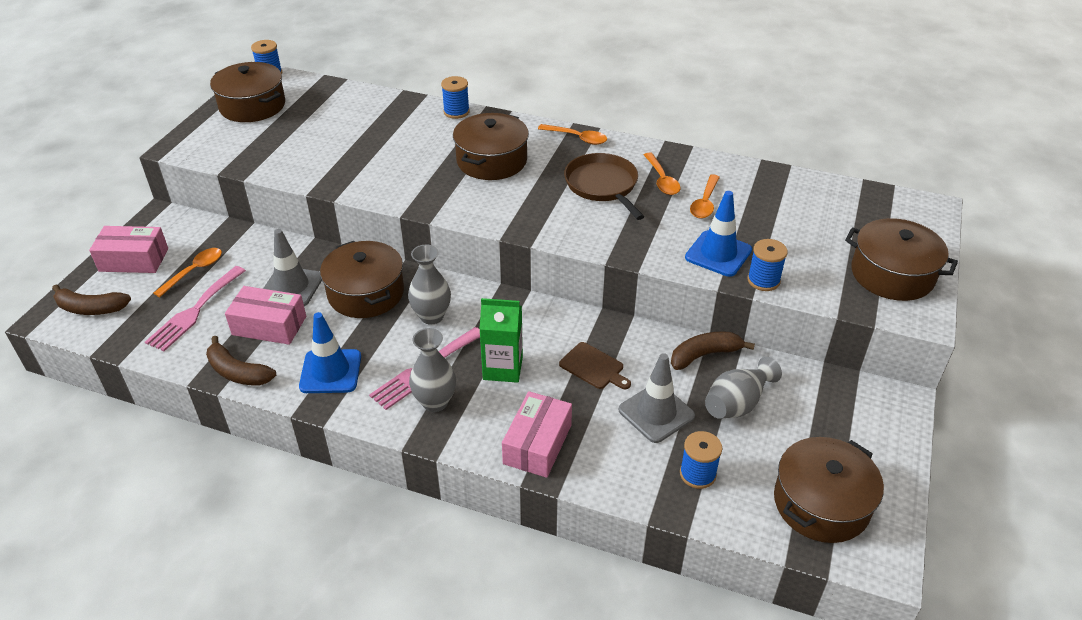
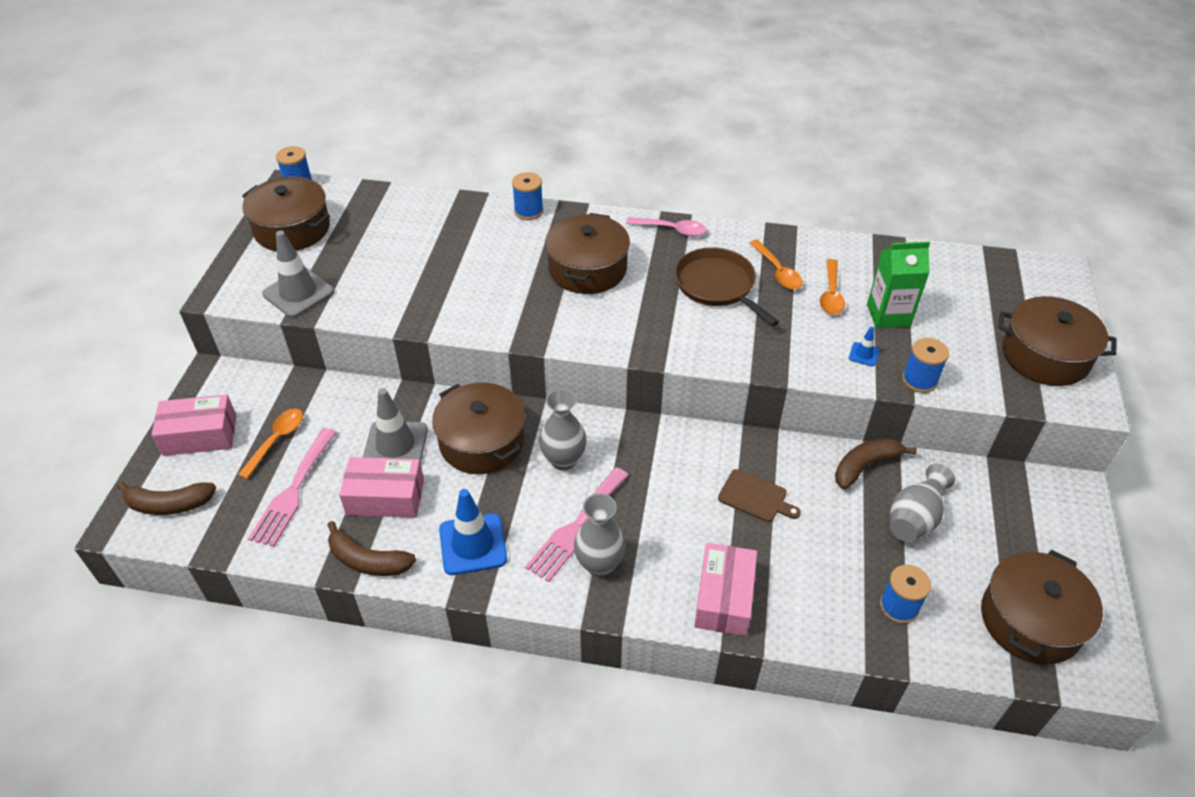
camera: 10 degrees left, 5 degrees up
(503, 368) = (659, 512): green carton -> green carton (888, 315)
(577, 138) = (672, 230): orange spoon -> pink spoon
(656, 413) = (836, 542): grey traffic cone -> grey traffic cone (298, 293)
(718, 254) = (863, 354): blue traffic cone -> blue traffic cone, size x0.46

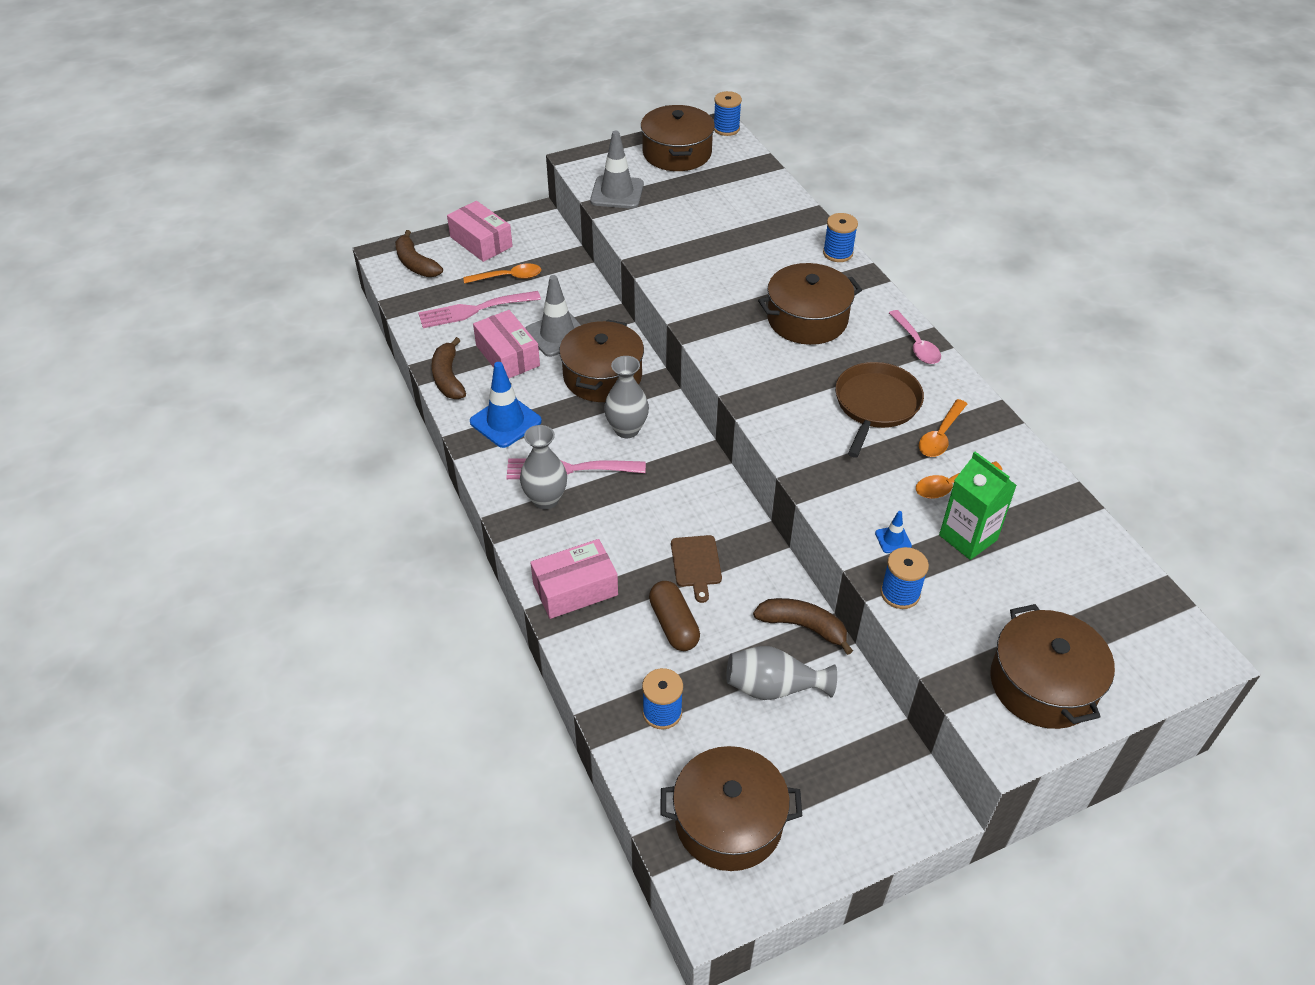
camera: 55 degrees right, 0 degrees up
(810, 548) = (673, 624): none -> brown capsule

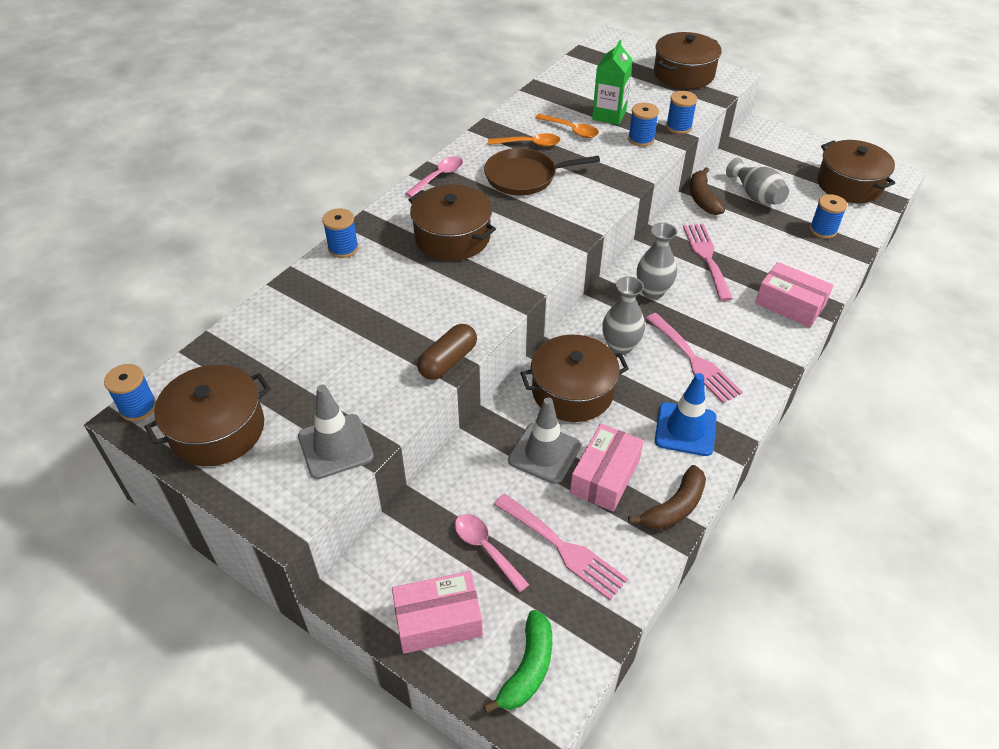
camera: 120 degrees left, 0 degrees up
(416, 264) = (528, 668): brown banana -> green banana
(481, 242) = (438, 620): pink box -> pink box turned 60 degrees clockwise
(508, 277) = (486, 549): orange spoon -> pink spoon
(545, 499) = (736, 359): grey vase -> grey vase (653, 291)
(673, 624) = (762, 249): brown capsule -> brown capsule (448, 361)
(696, 564) = (706, 257): brown cutting board -> pink fork
(893, 539) = (641, 139): blue traffic cone -> blue spool

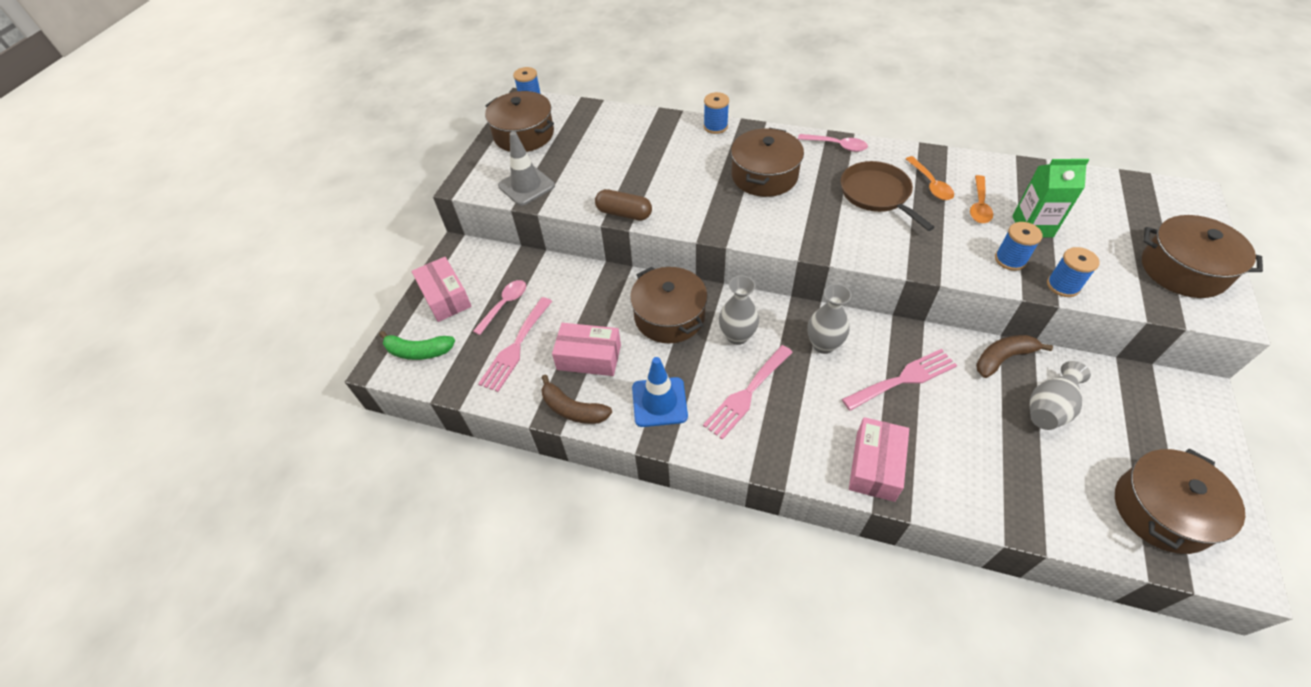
camera: 75 degrees right, 5 degrees up
(544, 453) = (599, 315): grey traffic cone -> none
(823, 230) = (1035, 487): blue spool -> none

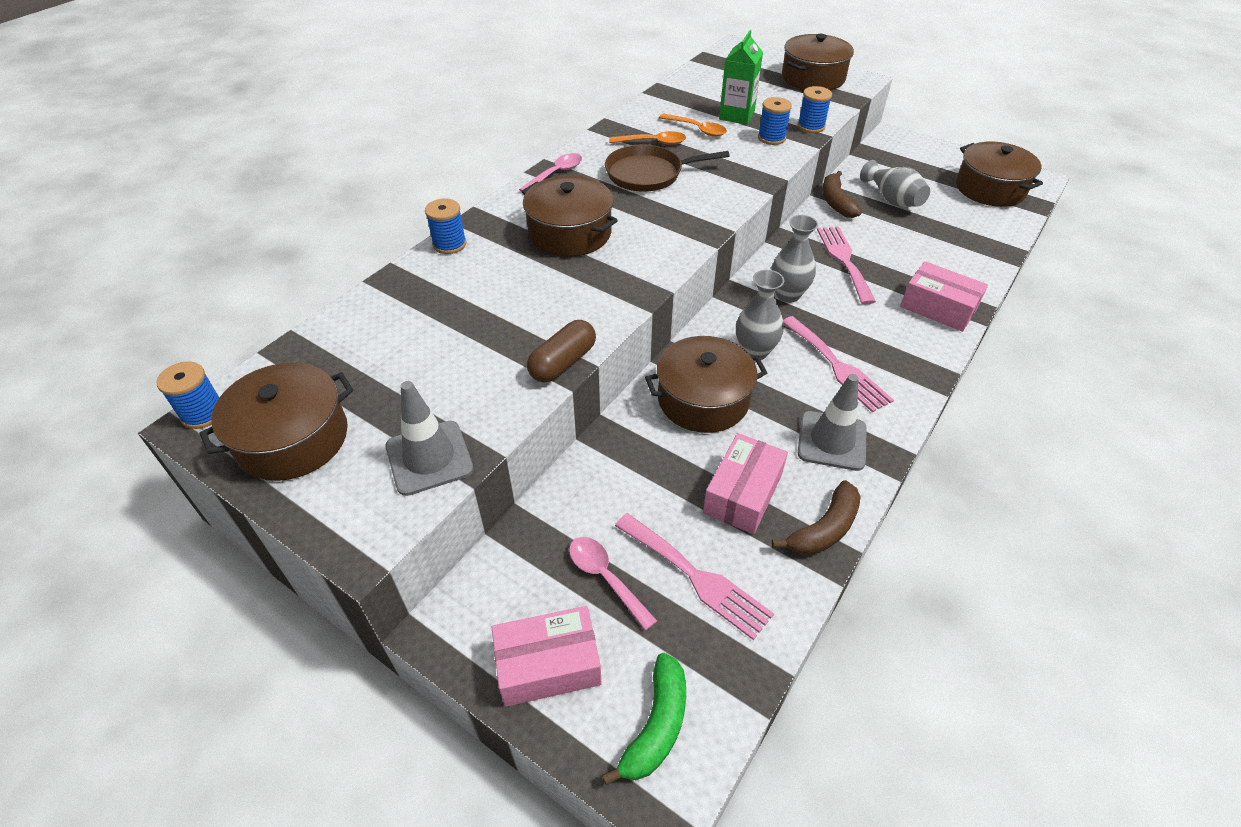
camera: 75 degrees left, 5 degrees down
(659, 402) = (832, 441): blue traffic cone -> grey traffic cone

